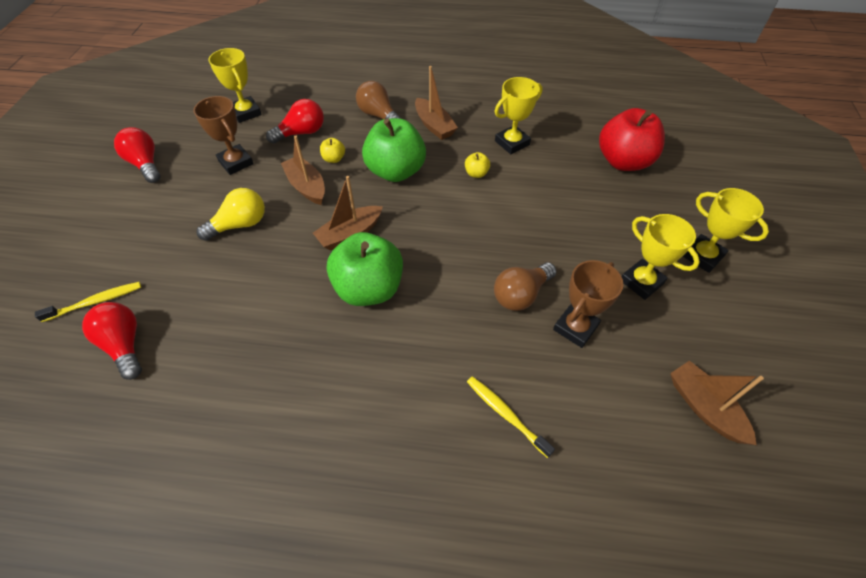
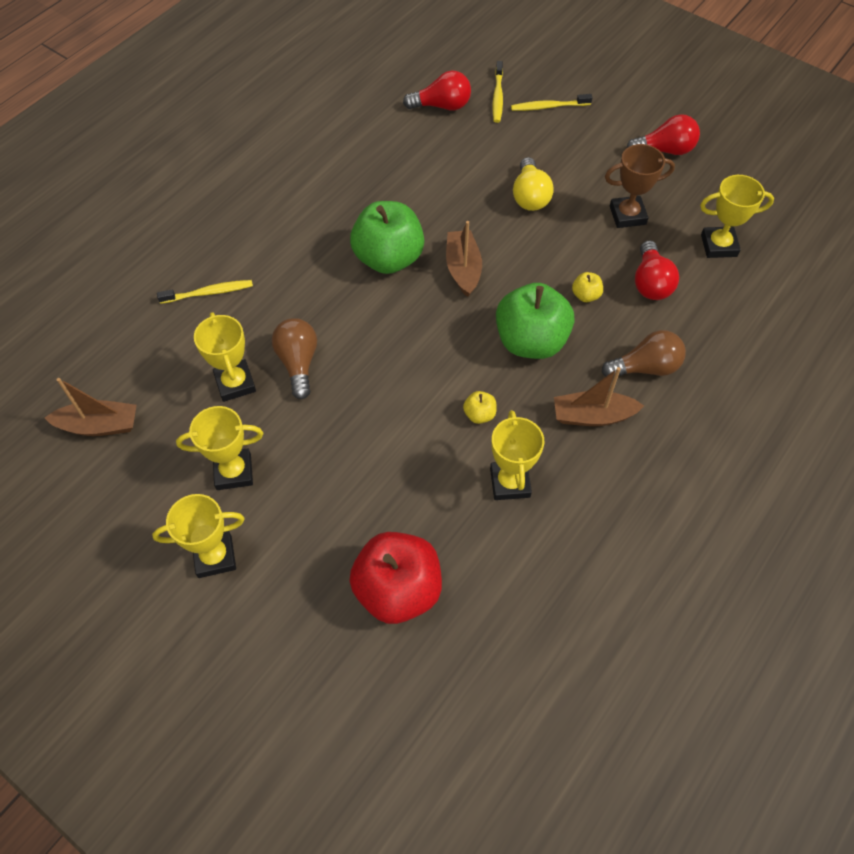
camera: 120 degrees right, 5 degrees up
(103, 256) = (548, 107): none -> yellow toothbrush
(306, 186) = (553, 259): brown boat -> none
(575, 327) = (235, 383): brown trophy -> yellow trophy

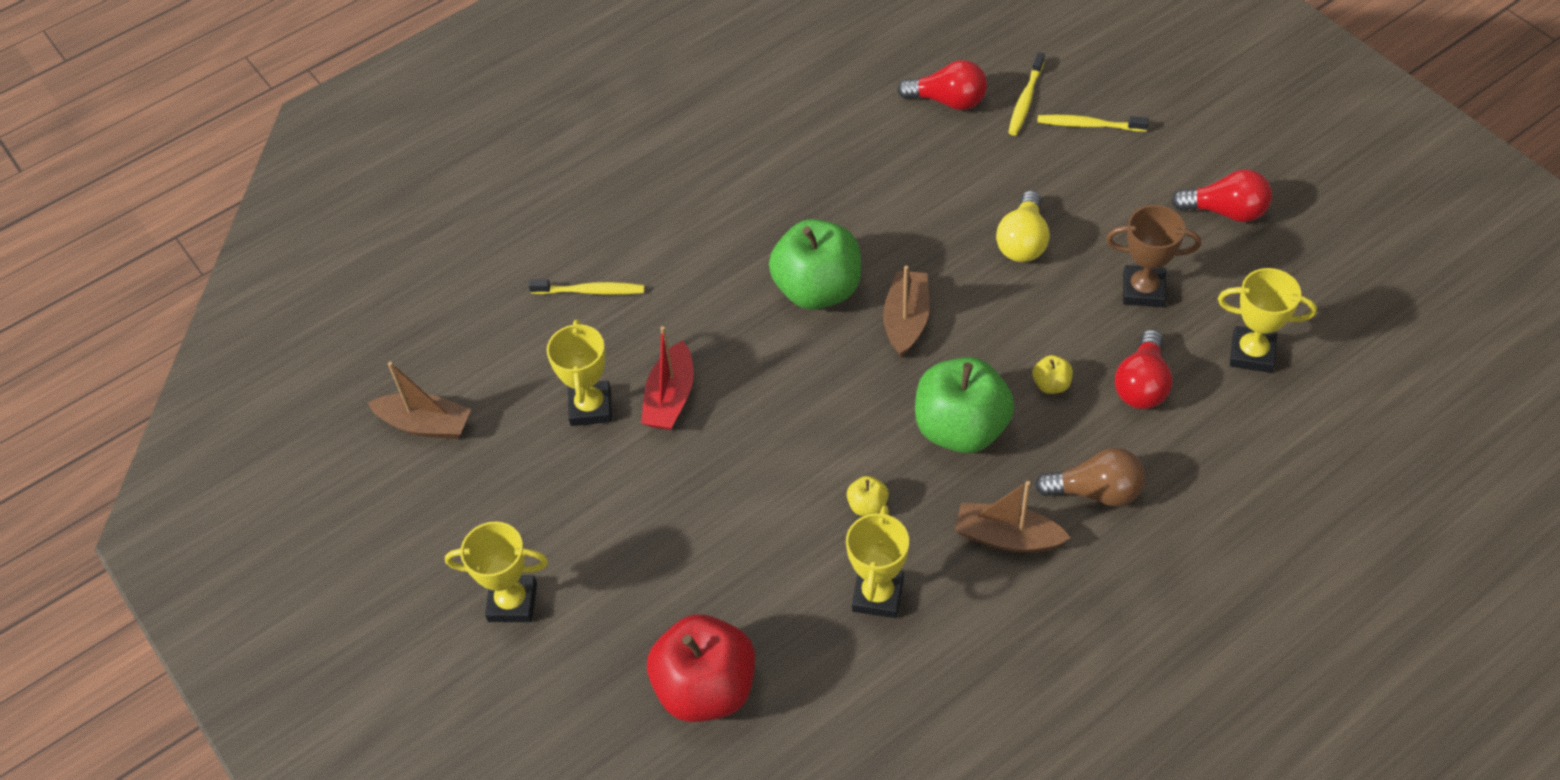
camera: 20 degrees right, 5 degrees down
(233, 472) = (560, 510): yellow trophy -> none
(298, 363) = (670, 398): brown light bulb -> red boat

